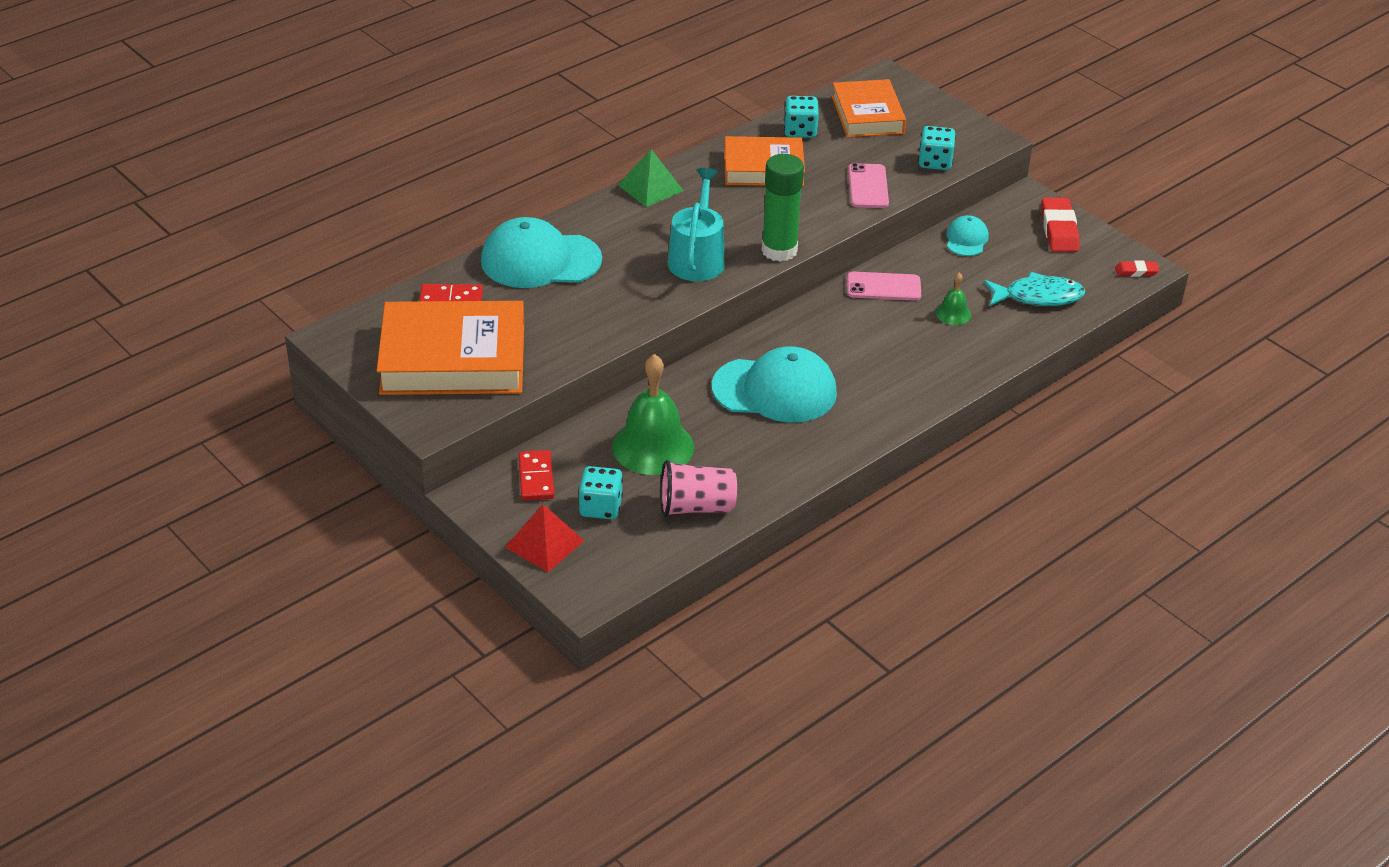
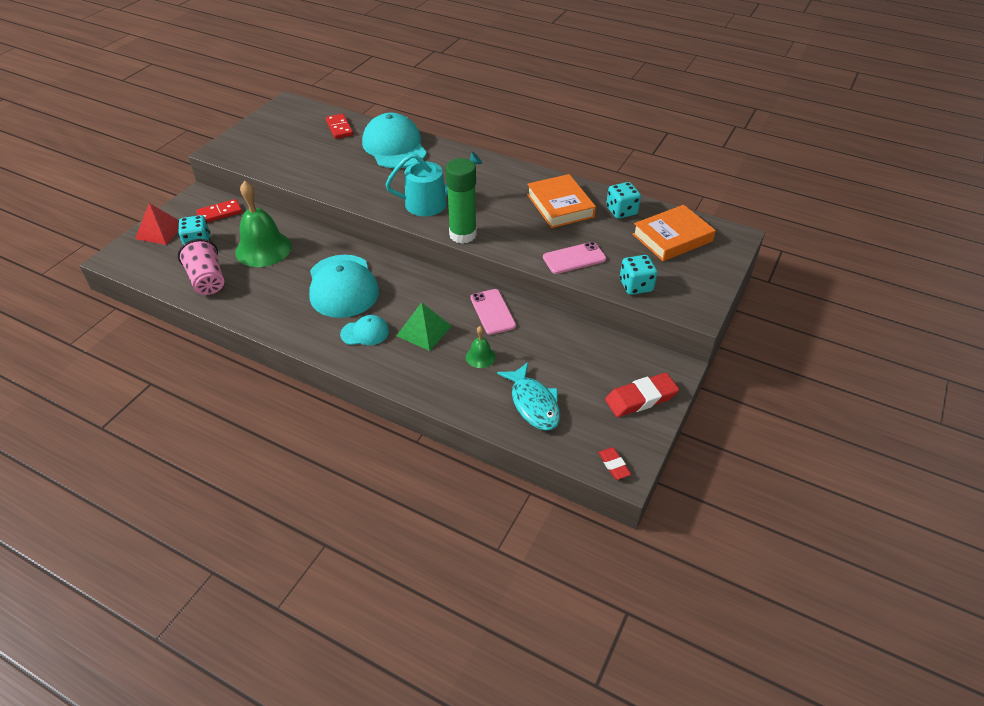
camera: 70 degrees right, 5 degrees up
(453, 359) = (282, 142): orange book -> none
(650, 187) = (500, 166): green pyramid -> green pyramid (424, 330)
(966, 239) = (586, 344): turquoise cap -> turquoise cap (365, 333)

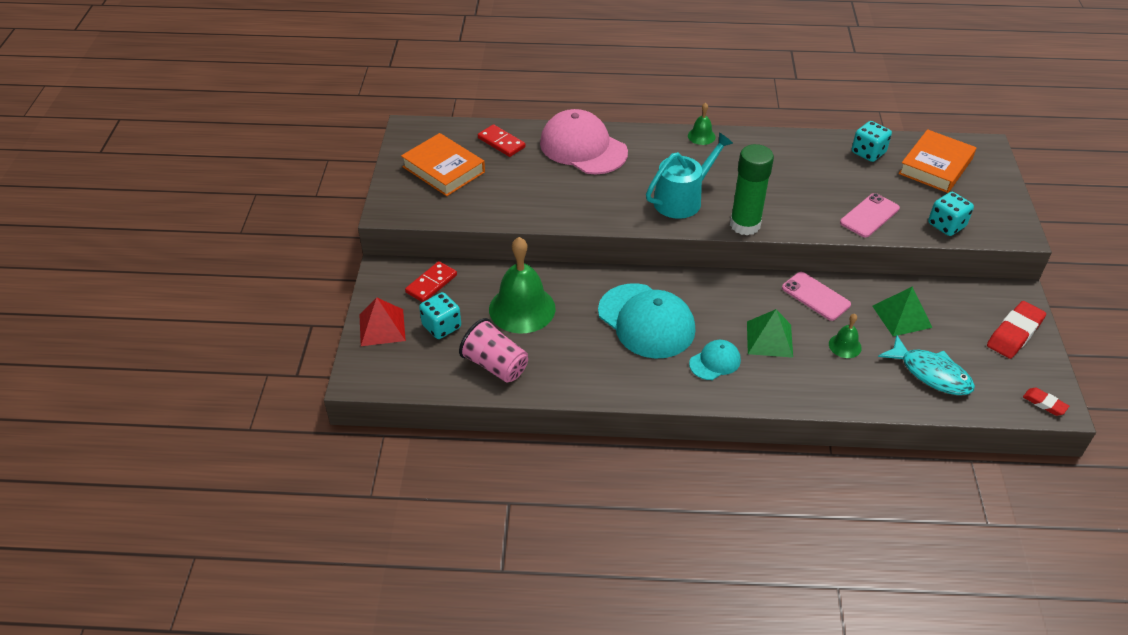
camera: 25 degrees left, 0 degrees up
(394, 147) = (583, 147): turquoise cap -> pink cap
(493, 162) = (701, 136): none -> green bell
(551, 351) = (901, 316): none -> green pyramid
(560, 206) = (808, 164): orange book -> orange book (443, 169)

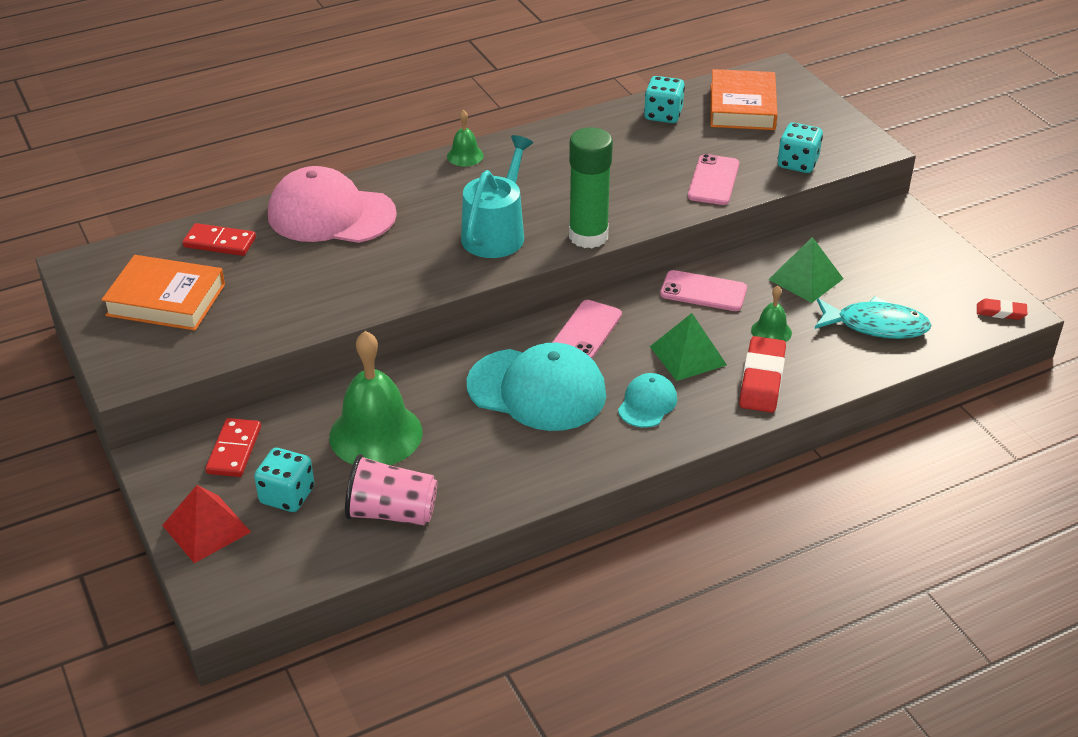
camera: 30 degrees left, 5 degrees down
(710, 293) = (586, 331): none -> pink phone
(1014, 333) = (925, 254): red eraser -> red eraser (762, 380)

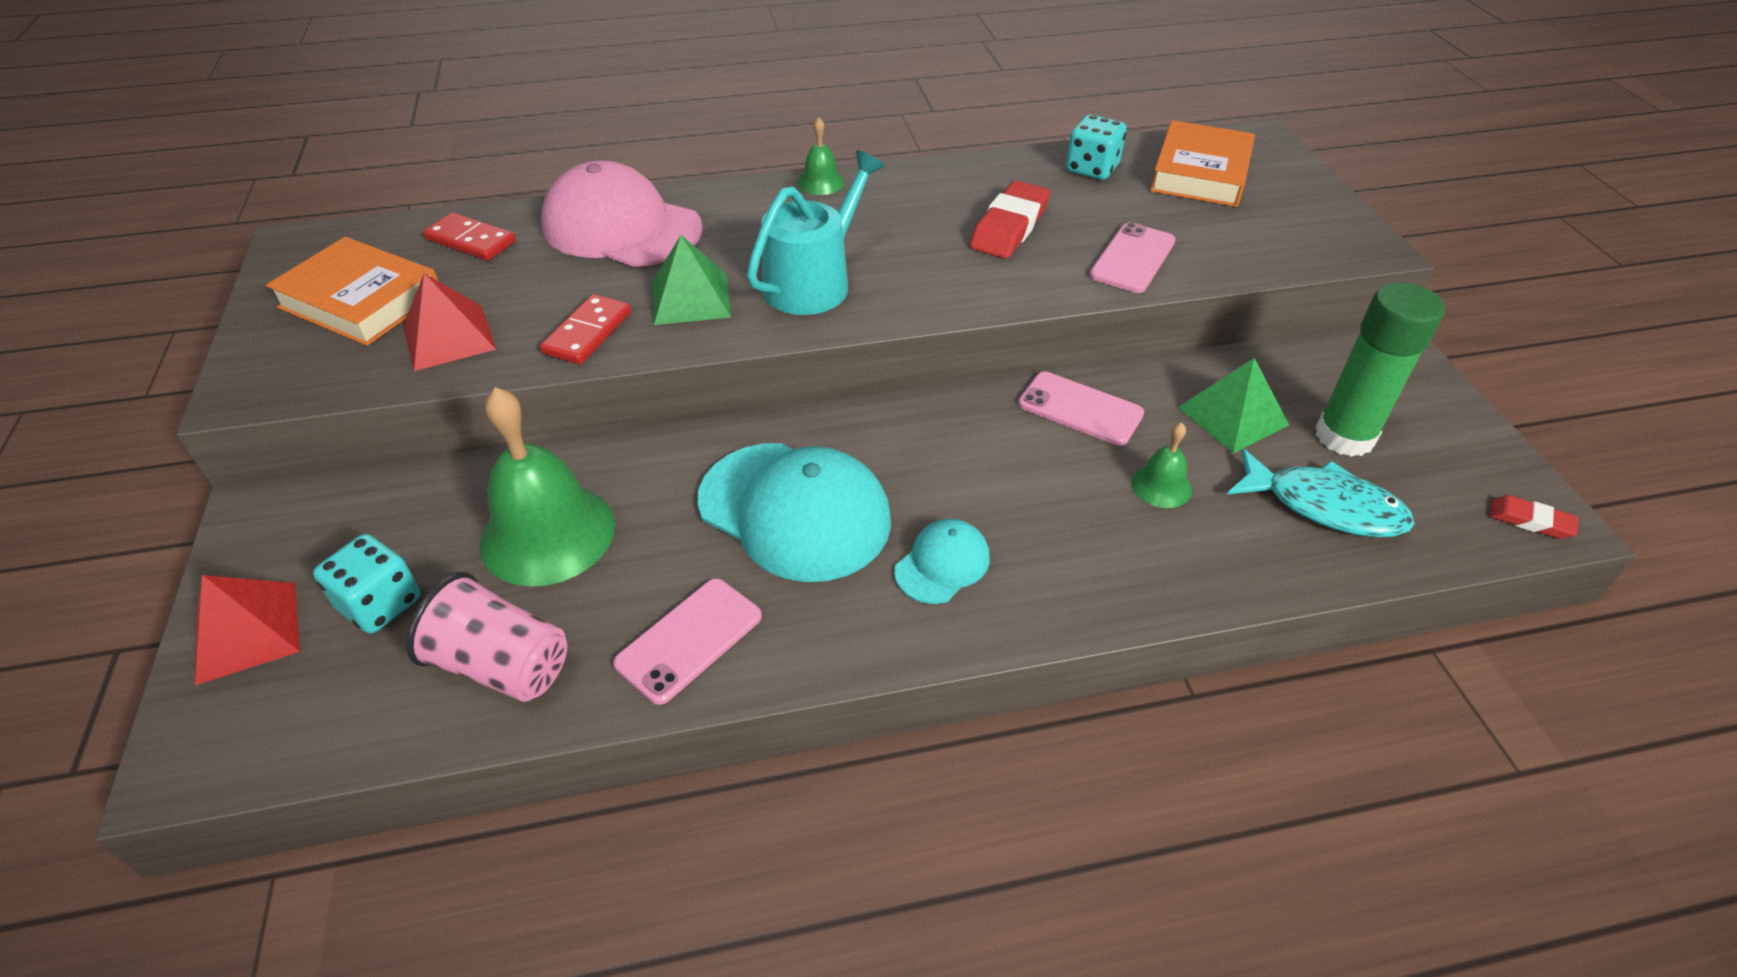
camera: 15 degrees right, 5 degrees up
(234, 450) = (357, 519): red domino -> red domino (588, 333)
(252, 315) = (448, 337): none -> red pyramid
(586, 331) = (898, 436): pink phone -> pink phone (689, 640)
(588, 236) = (933, 306): green glue stick -> green glue stick (1344, 436)
(687, 355) = (1027, 500): green pyramid -> green pyramid (690, 298)
(762, 380) = (1126, 560): red eraser -> red eraser (1009, 227)
(797, 163) = (1258, 253): turquoise dice -> none

